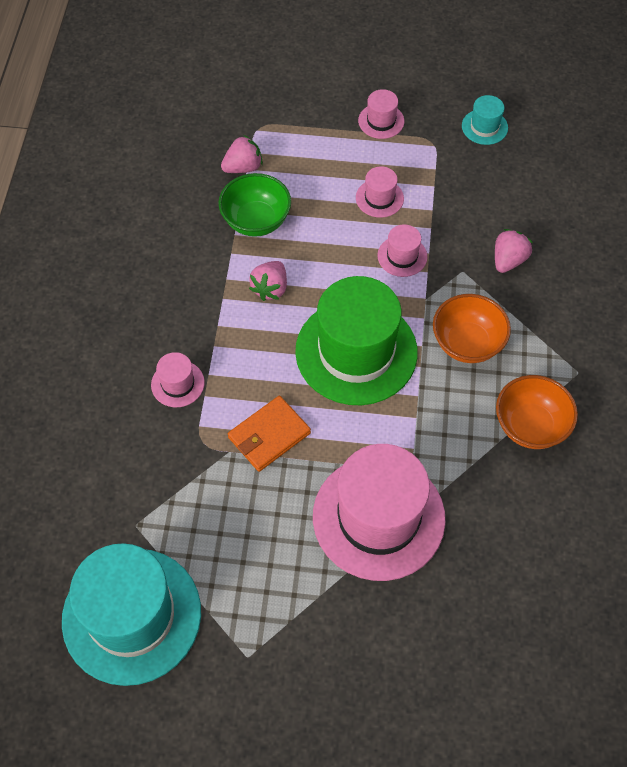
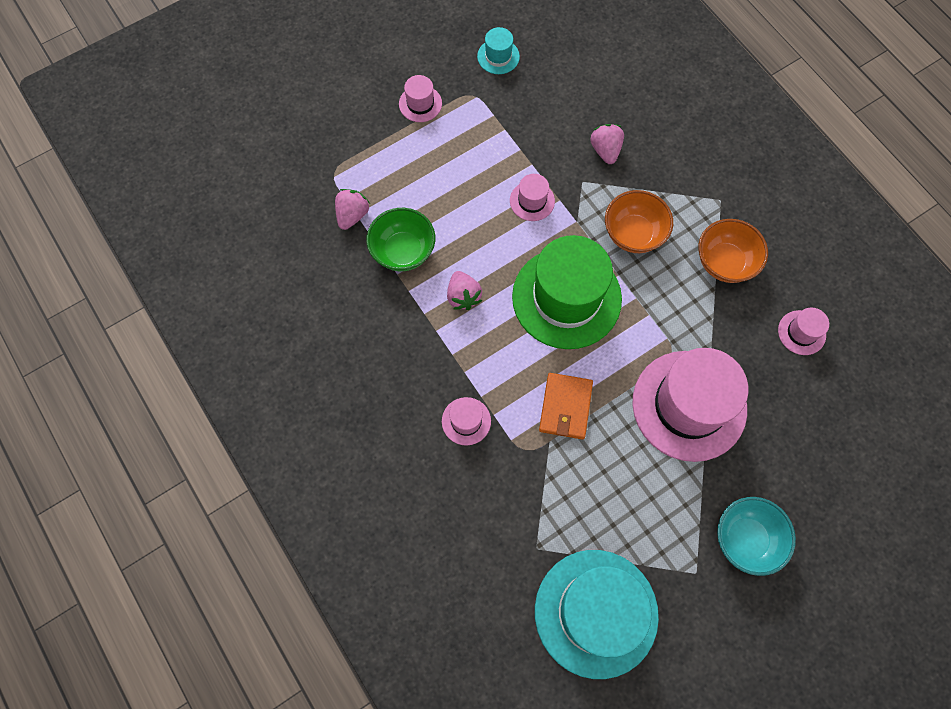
camera: 40 degrees left, 10 degrees up
(319, 667) = (746, 539): none -> turquoise bowl
(379, 198) = (475, 167): pink hat -> pink hat (801, 332)

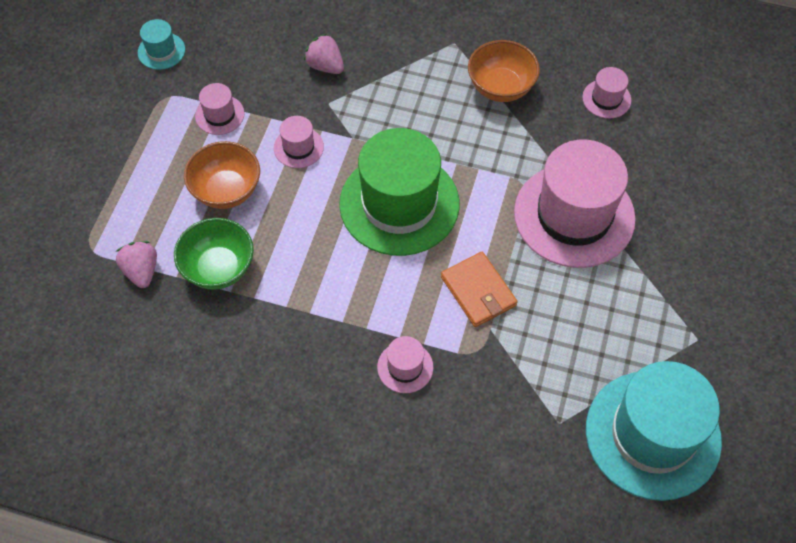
camera: 40 degrees left, 10 degrees down
(420, 104) = (122, 135): pink hat -> pink hat (219, 115)
(463, 296) = (308, 266): pink strawberry -> none
(633, 234) = (408, 115): orange bowl -> orange bowl (226, 190)
(746, 539) = (709, 283): turquoise bowl -> none

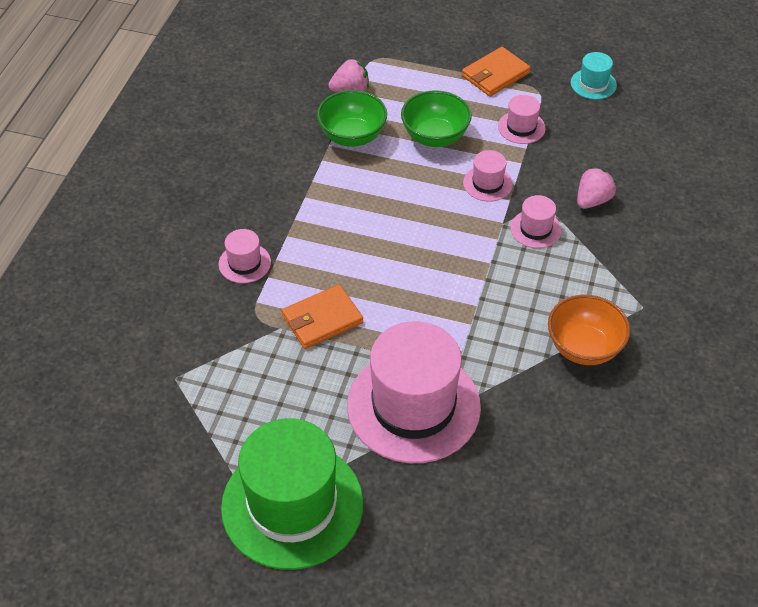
camera: 90 degrees right, 10 degrees down
(135, 133) = (495, 74): none -> orange wallet
(226, 190) = (435, 137): orange bowl -> green bowl
(399, 204) = (424, 259): green hat -> green hat (292, 505)
(606, 99) = (580, 450): pink hat -> pink hat (535, 229)
(652, 434) = (152, 455): turquoise hat -> none

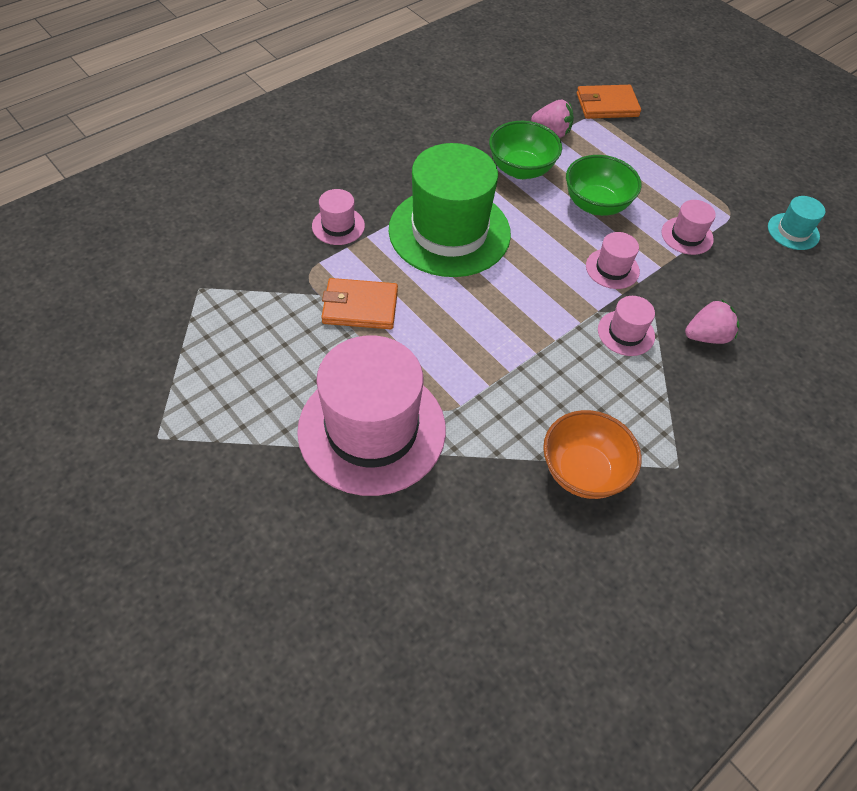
camera: 30 degrees right, 5 degrees up
(292, 505) = (189, 453): green hat -> green hat (449, 232)
(495, 74) = (698, 179): orange wallet -> orange wallet (607, 105)

